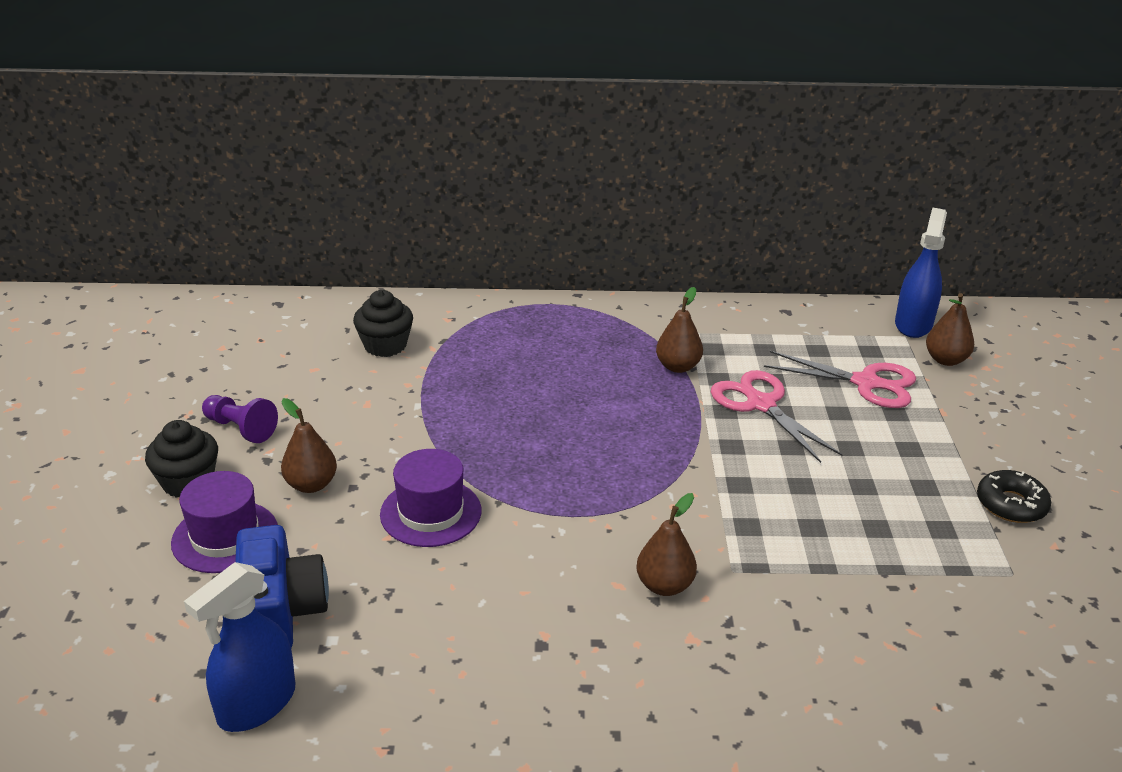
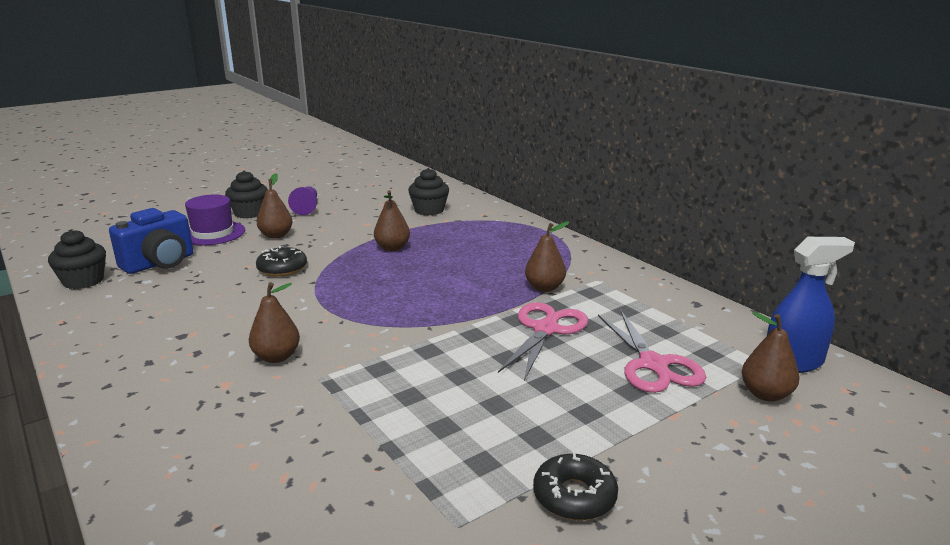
camera: 55 degrees right, 10 degrees down
(256, 704) = (83, 281): blue spray bottle -> black cupcake
(431, 512) = (282, 268): purple hat -> black donut
(469, 413) = (392, 248): none -> brown pear

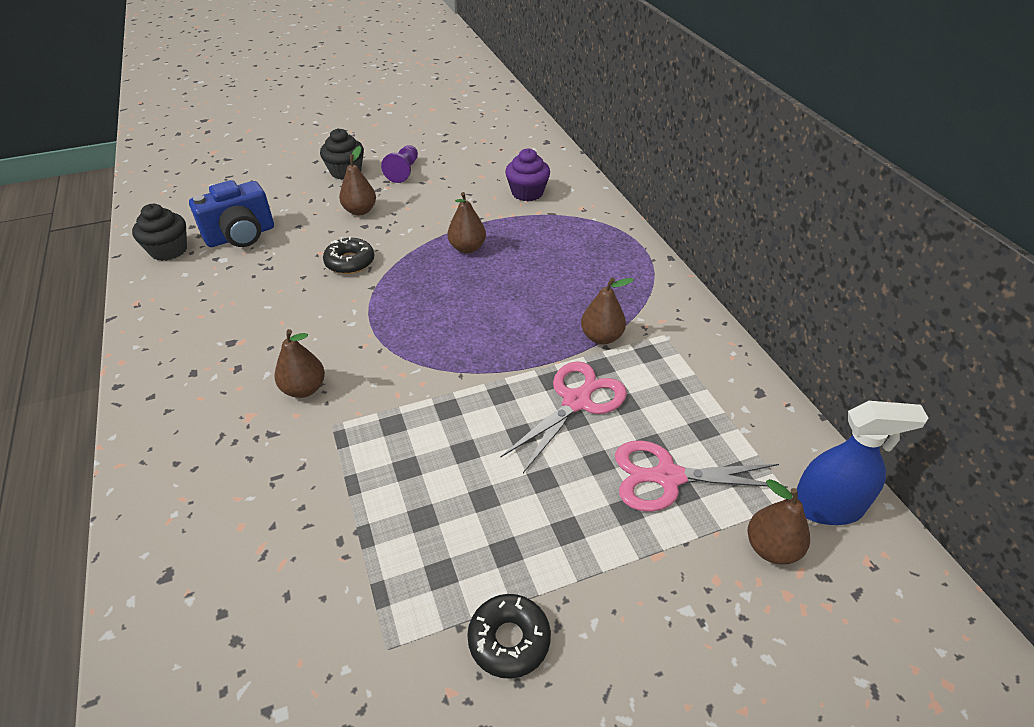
camera: 15 degrees right, 20 degrees up
(213, 233) = (302, 198): purple hat -> none
(429, 210) = (527, 193): black cupcake -> purple cupcake
(653, 364) = (668, 477): pink scissors -> pink scissors turned 90 degrees clockwise

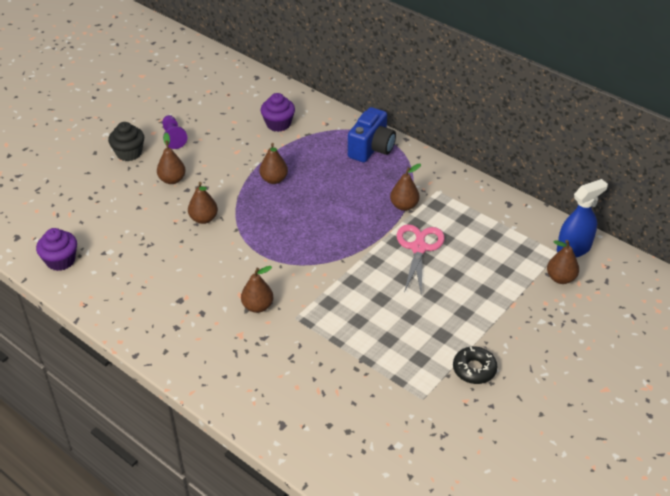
camera: 30 degrees left, 0 degrees up
(169, 250) = (61, 260): black cupcake -> purple cupcake
(241, 236) = (104, 230): blue camera -> blue camera (371, 149)
(350, 262) = (204, 219): black donut -> brown pear
(668, 477) = (493, 267): pink scissors -> none

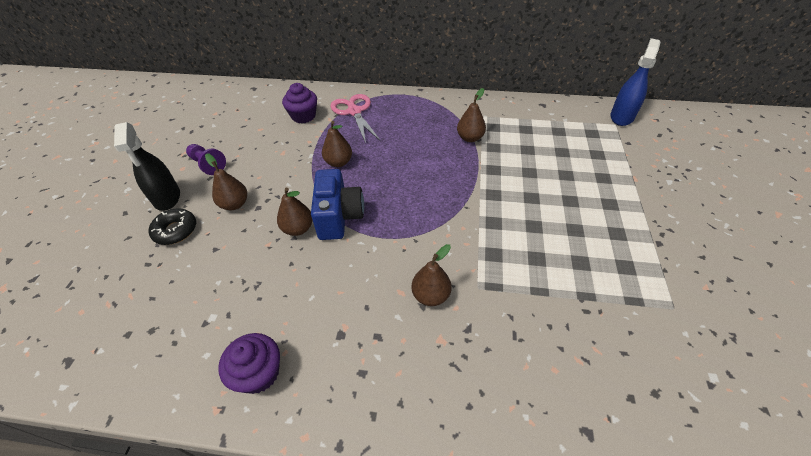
camera: 30 degrees left, 5 degrees up
(61, 260) = (151, 363): purple cupcake -> purple cupcake (259, 373)
(129, 153) = (167, 197): black cupcake -> black spray bottle
(371, 149) = (400, 106): blue camera -> blue camera (339, 217)
(419, 248) = (517, 166): pink scissors -> pink scissors (354, 112)
(474, 369) = (676, 251): black donut -> black donut (175, 230)
(560, 278) = (640, 142): brown pear -> none

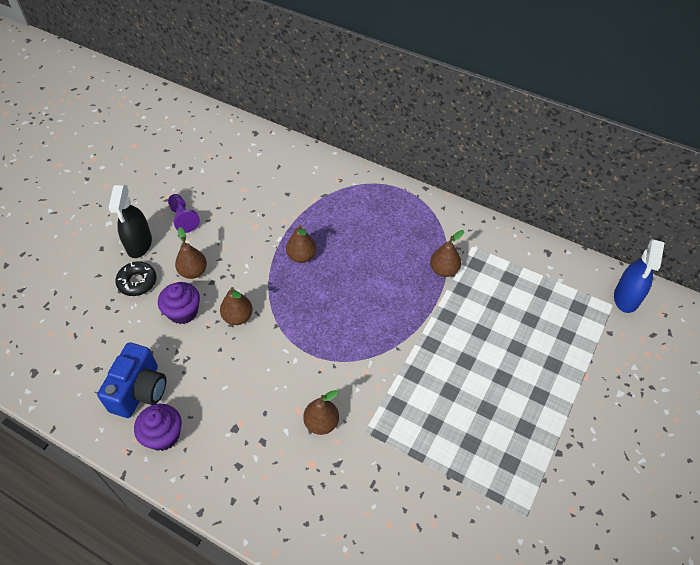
camera: 20 degrees right, 5 degrees up
(303, 116) = (290, 187): purple cupcake -> purple cupcake (183, 312)
(339, 217) = (277, 317): blue camera -> blue camera (140, 391)
(354, 112) = (343, 197): pink scissors -> none
(622, 117) = (626, 297): blue spray bottle -> blue spray bottle turned 150 degrees clockwise

